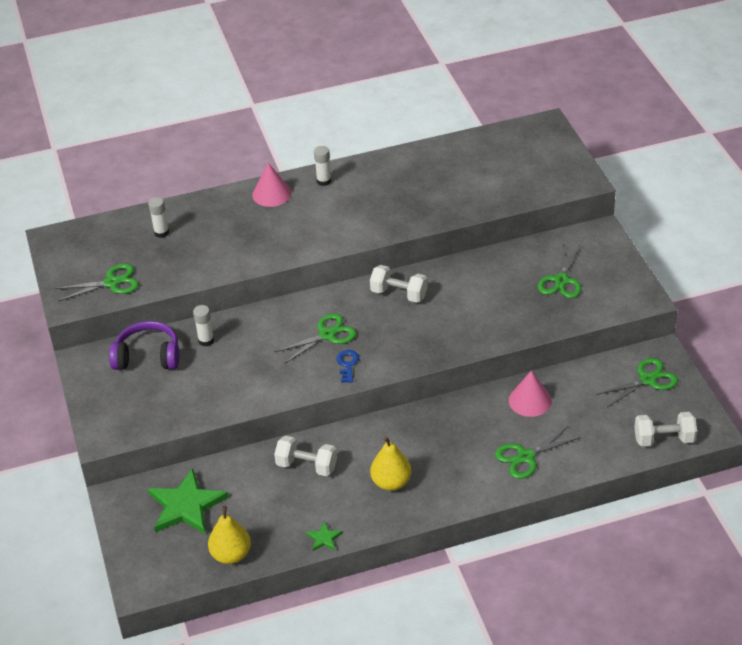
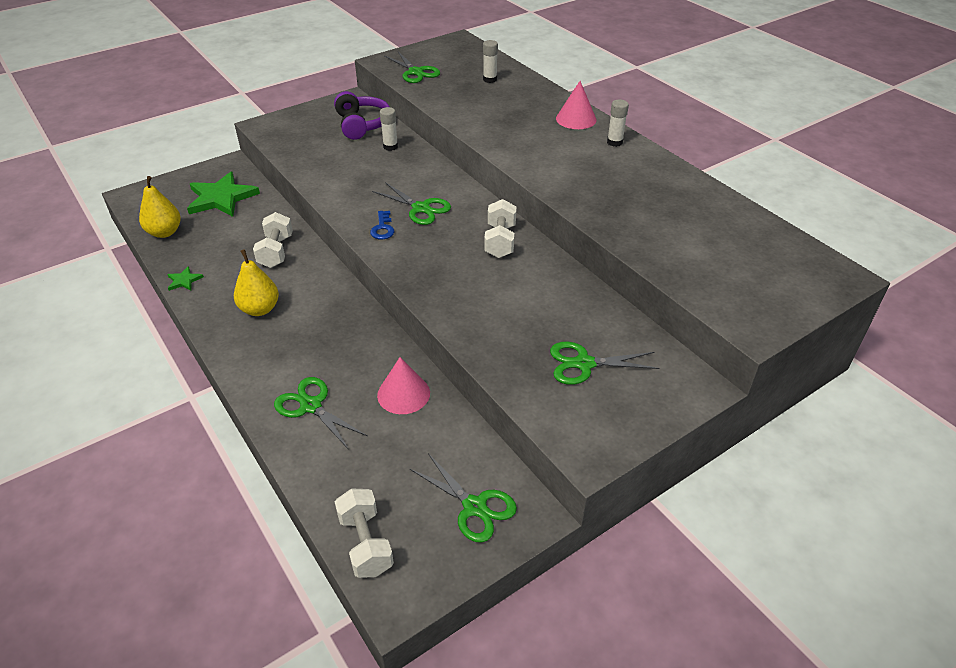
camera: 70 degrees right, 0 degrees up
(347, 364) = (382, 228): blue key -> blue key turned 105 degrees clockwise

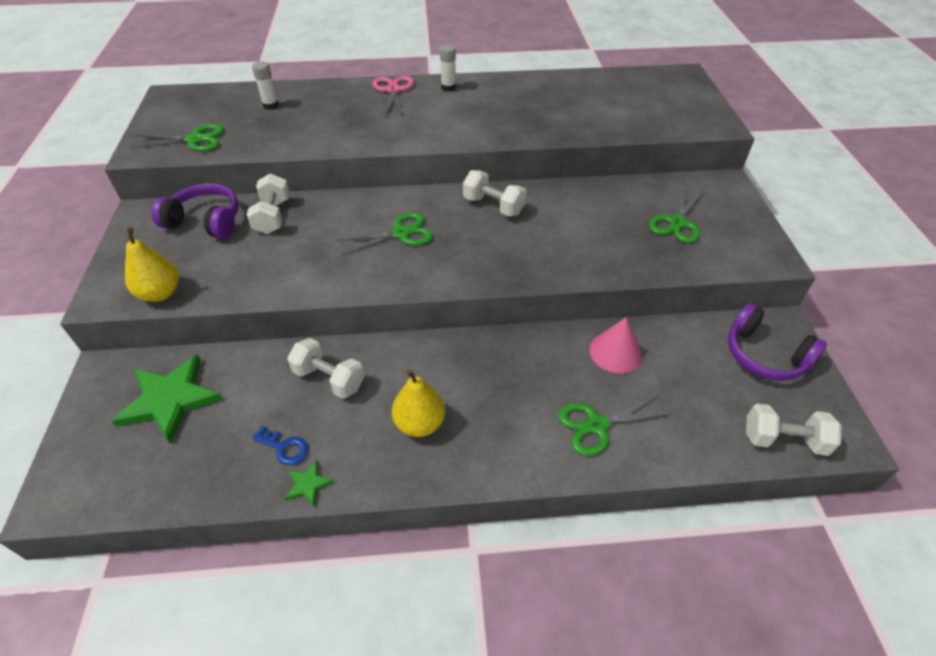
camera: 60 degrees left, 5 degrees up
(164, 232) = (184, 481): yellow pear -> yellow pear (160, 293)
(382, 228) = (410, 269): blue key -> blue key (284, 447)
(390, 147) = (273, 216): white glue stick -> white dumbbell
(474, 507) = (764, 355): green scissors -> purple headphones
(576, 119) = (393, 90): pink cone -> pink scissors

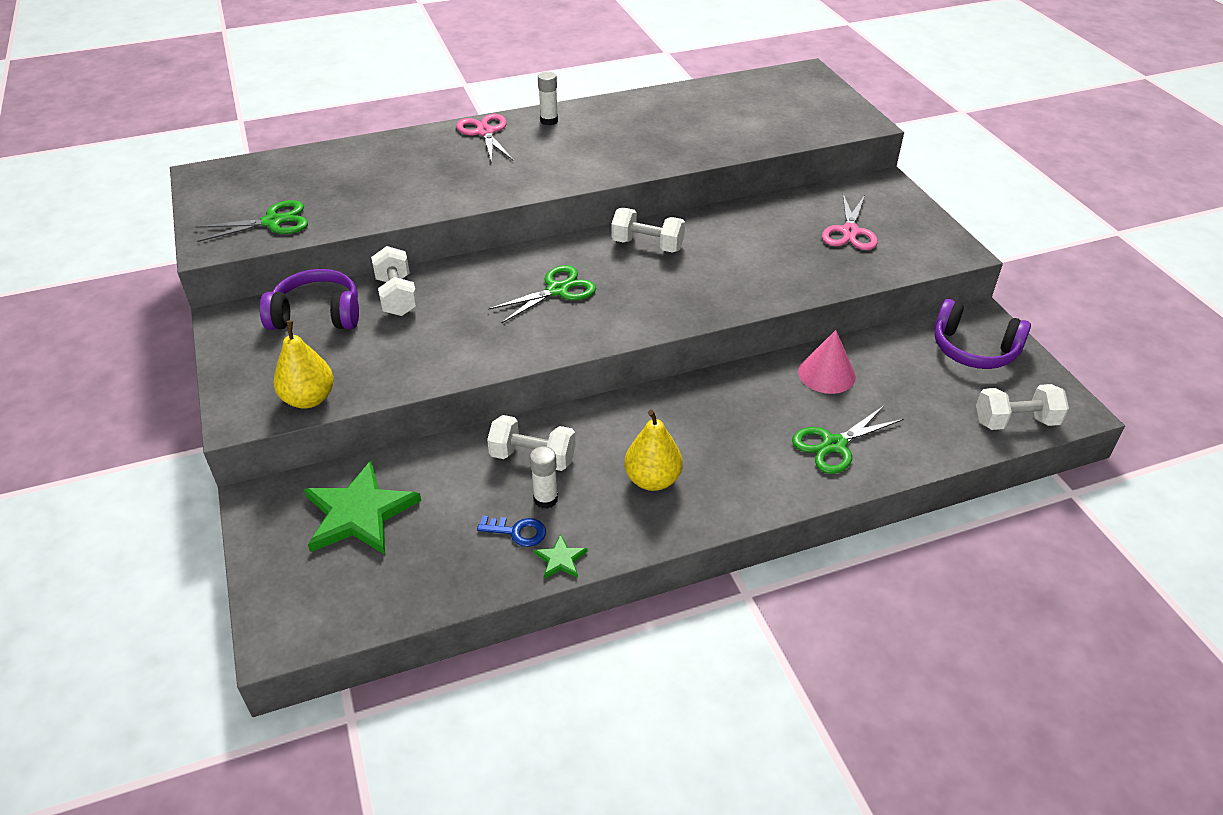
camera: 15 degrees left, 5 degrees down
(271, 105) = (344, 170): white glue stick -> white glue stick (545, 499)
(677, 223) = (850, 232): green scissors -> pink scissors

